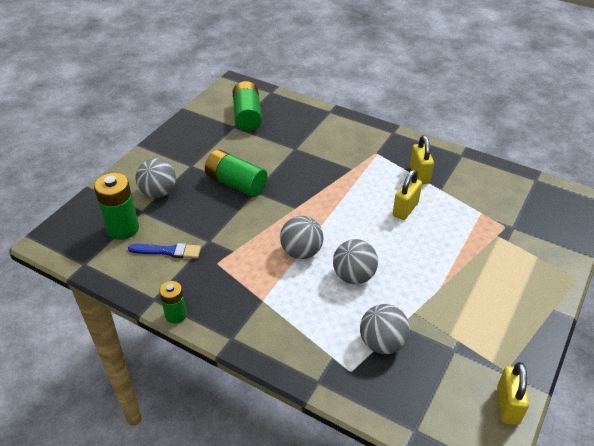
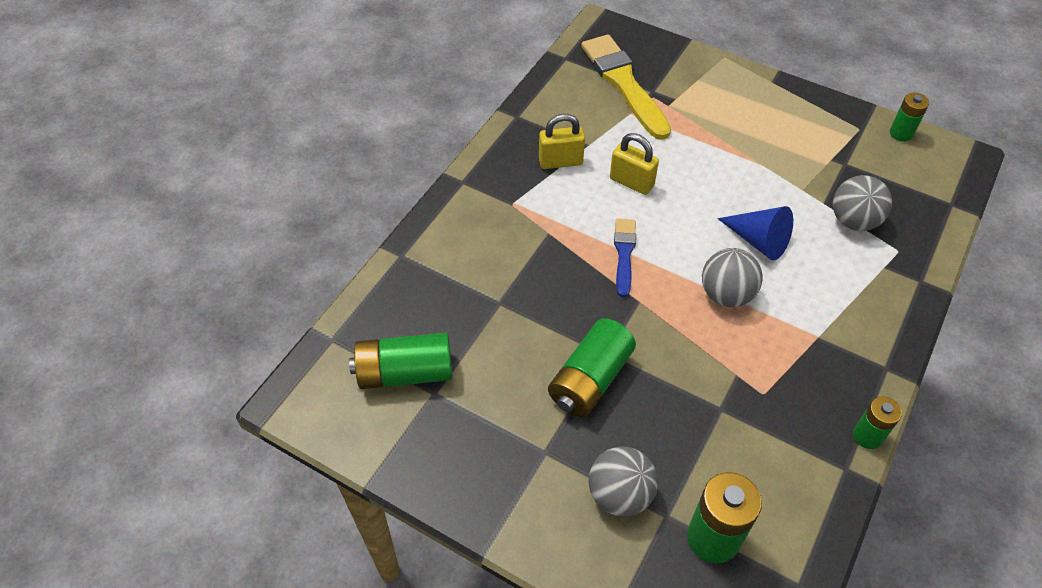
camera: 90 degrees left, 10 degrees up
(168, 251) = (752, 461): blue brush -> blue brush (624, 254)
(354, 276) = (759, 241): grey ball -> blue cone
(507, 405) = (901, 133): yellow padlock -> green battery
(516, 210) = (624, 83): none -> yellow brush

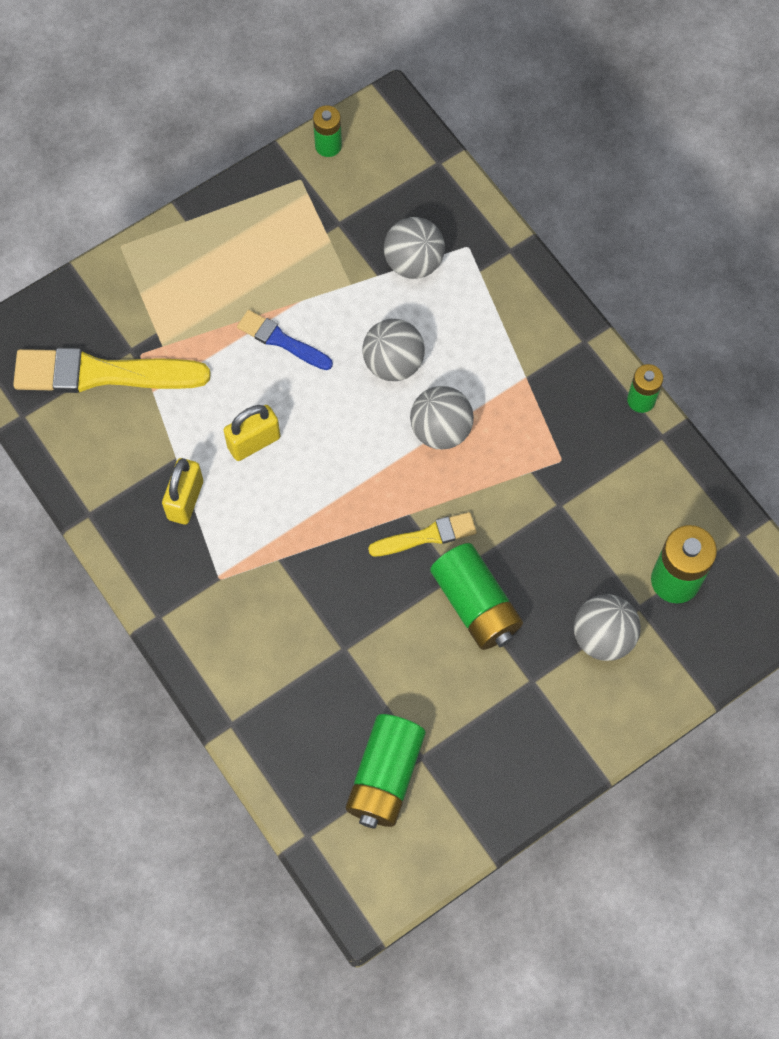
camera: 65 degrees left, 15 degrees up
(624, 254) = (344, 498): blue brush -> blue brush (281, 340)
(628, 321) = (427, 536): none -> yellow brush
(759, 241) = (393, 363): blue cone -> grey ball

